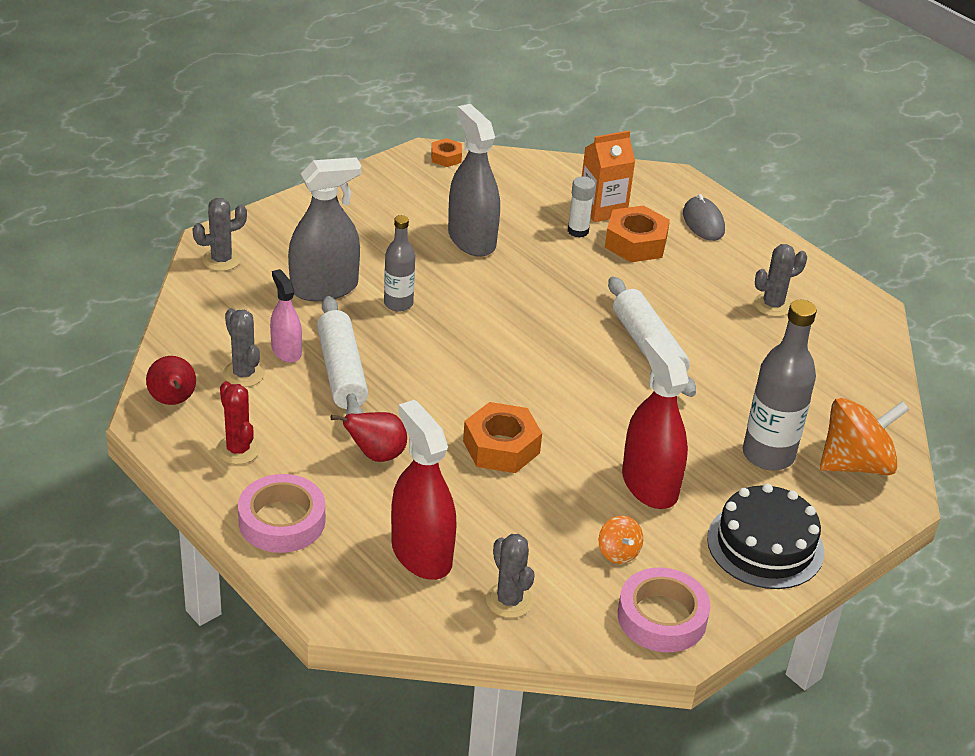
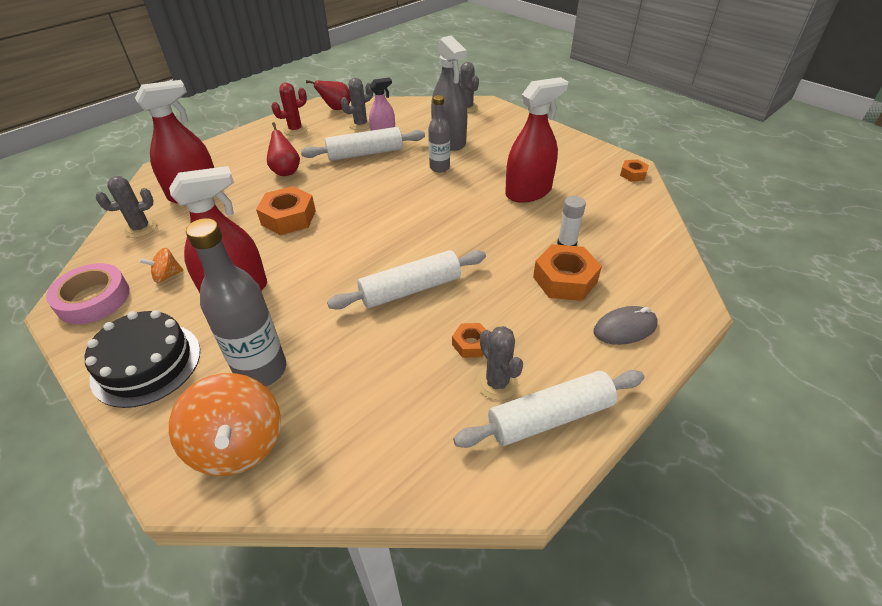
camera: 90 degrees right, 5 degrees up
(282, 521) = (235, 147): pink tape -> none
(471, 239) = (528, 192): grey spray bottle -> red spray bottle
(602, 209) = (608, 258): orange carton -> none
(727, 314) = (471, 344): none -> orange nut
(806, 282) = (550, 417): none -> white rolling pin

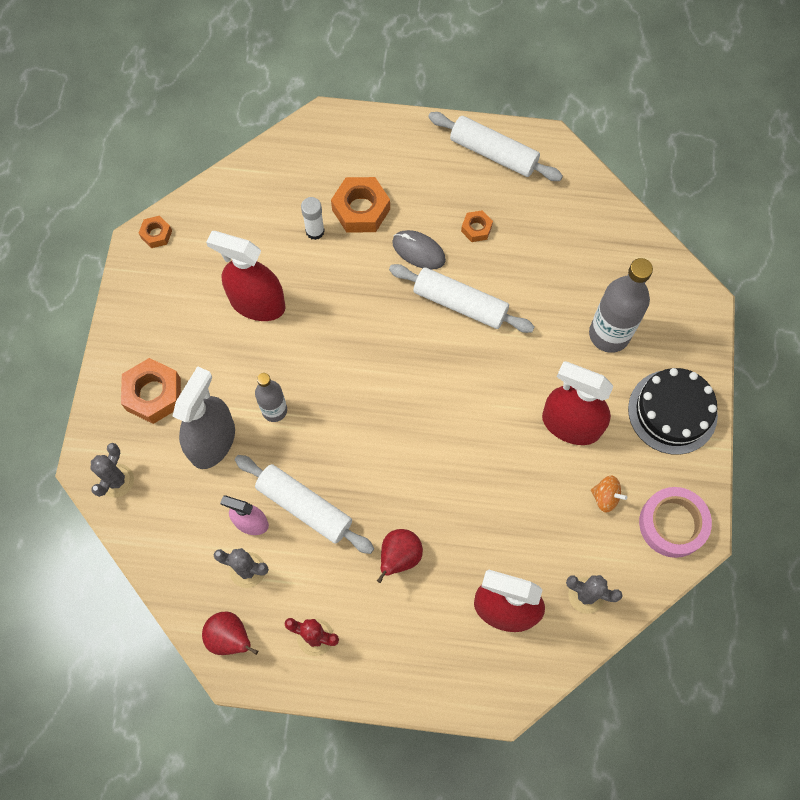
camera: 130 degrees left, 25 degrees up
(238, 445) = (659, 295): orange spinning top -> none
(288, 218) = (462, 476): orange nut -> orange nut (153, 394)
(497, 383) = (494, 194): grey cactus -> none
(625, 328) = (382, 150): grey mouse -> grey mouse (418, 251)

